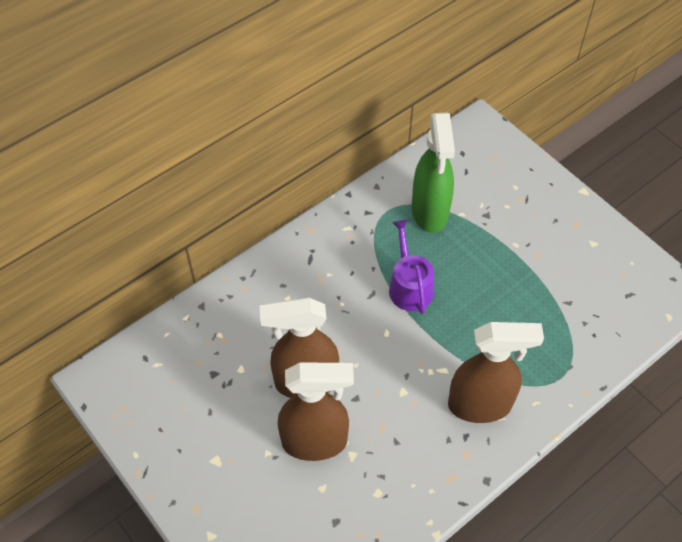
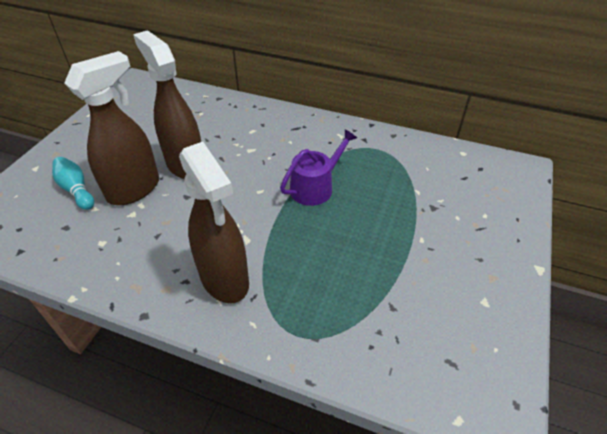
camera: 60 degrees right, 10 degrees down
(280, 499) = (76, 190): none -> turquoise bowling pin
(315, 442) = (134, 189): brown spray bottle -> brown spray bottle turned 105 degrees counterclockwise
(429, 212) = (399, 172): green spray bottle -> none

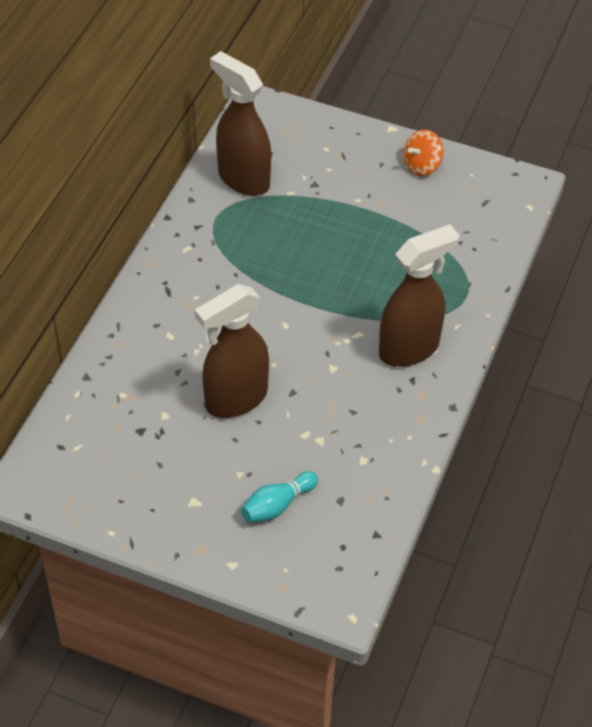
camera: 90 degrees left, 5 degrees up
(134, 189) = (278, 444): brown spray bottle -> brown spray bottle (243, 179)
(315, 187) = (280, 275): purple watering can -> none
(490, 296) = (421, 166): none -> orange spinning top

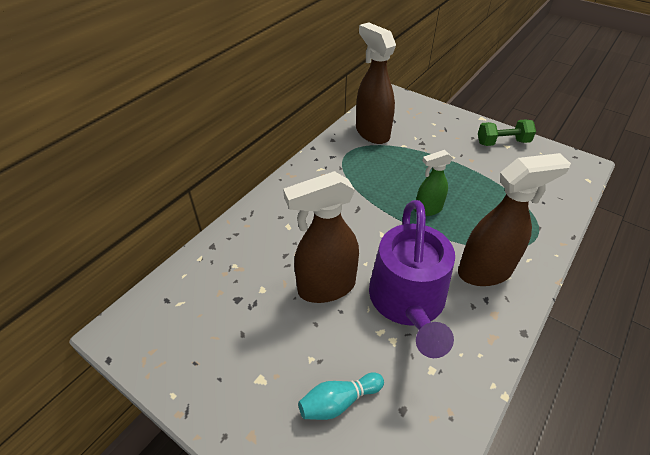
camera: 15 degrees right, 5 degrees down
(329, 398) = (408, 302): none -> purple watering can
(335, 283) = (428, 209): none -> green spray bottle
(421, 166) = (502, 142): orange spinning top -> green dumbbell

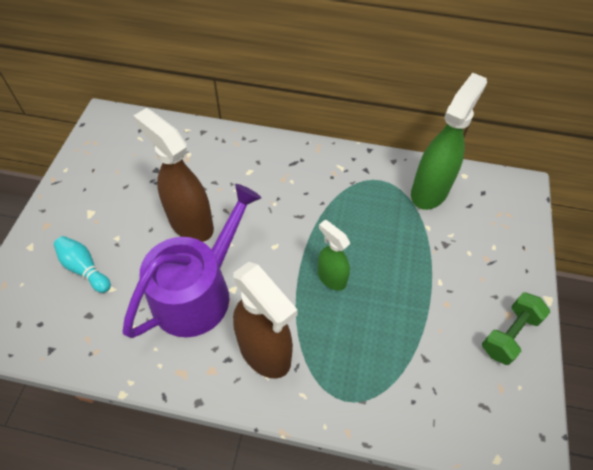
camera: 65 degrees right, 10 degrees up
(372, 133) = (430, 191): brown spray bottle -> green spray bottle
(408, 302) = (198, 291): purple watering can -> purple watering can turned 150 degrees clockwise
(502, 142) = (509, 334): green dumbbell -> green dumbbell turned 75 degrees clockwise

